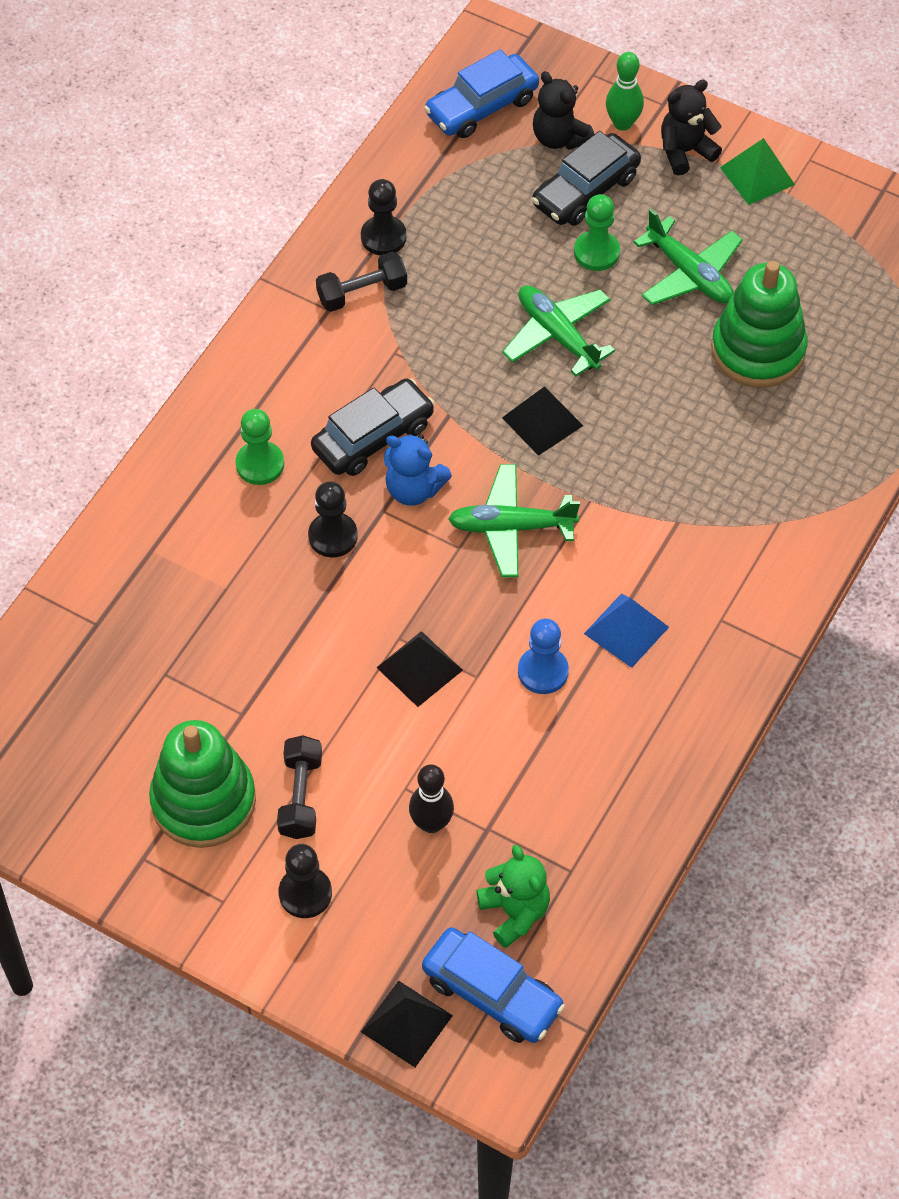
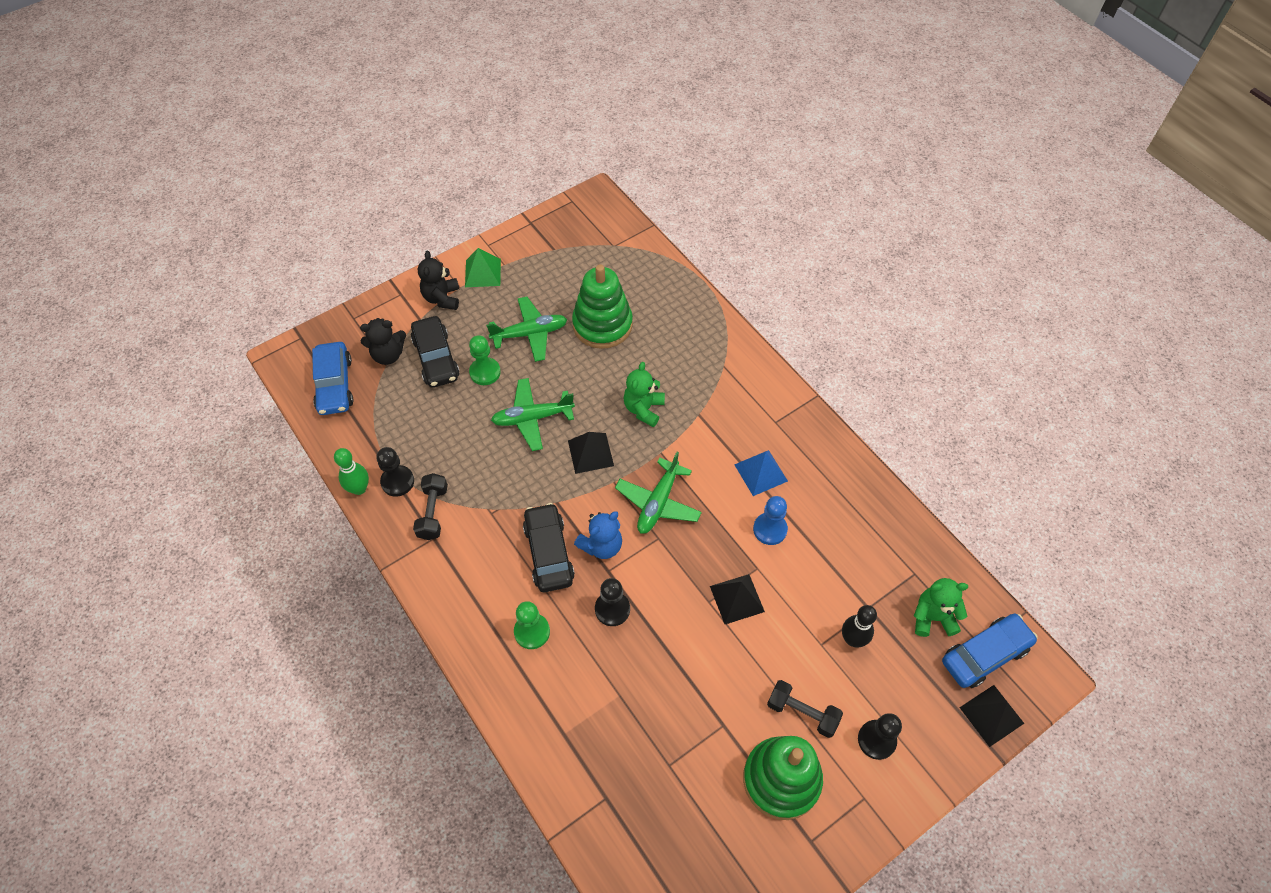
camera: 65 degrees left, 0 degrees up
(622, 123) = (400, 319): green bowling pin -> green bowling pin (359, 488)
(647, 454) = (643, 409): none -> green teddy bear

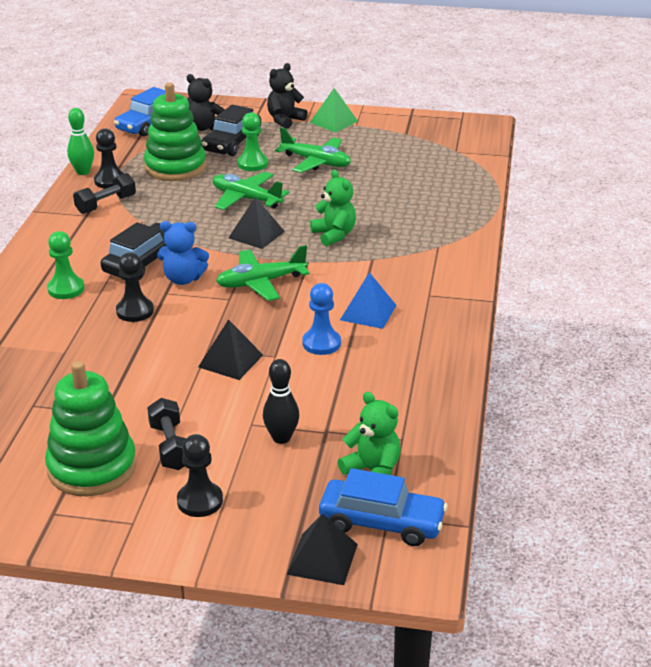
camera: 45 degrees right, 25 degrees down
(602, 325) = (377, 182): green stacking toy -> green stacking toy (175, 167)
(643, 409) = (334, 235): green teddy bear -> green teddy bear turned 90 degrees clockwise

